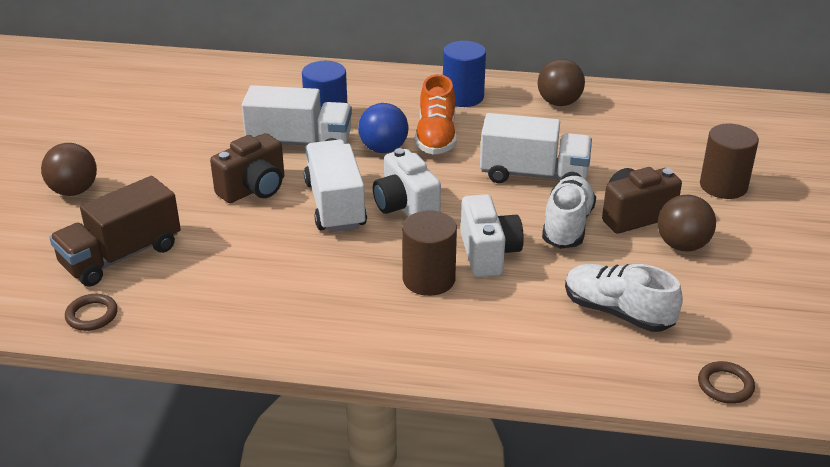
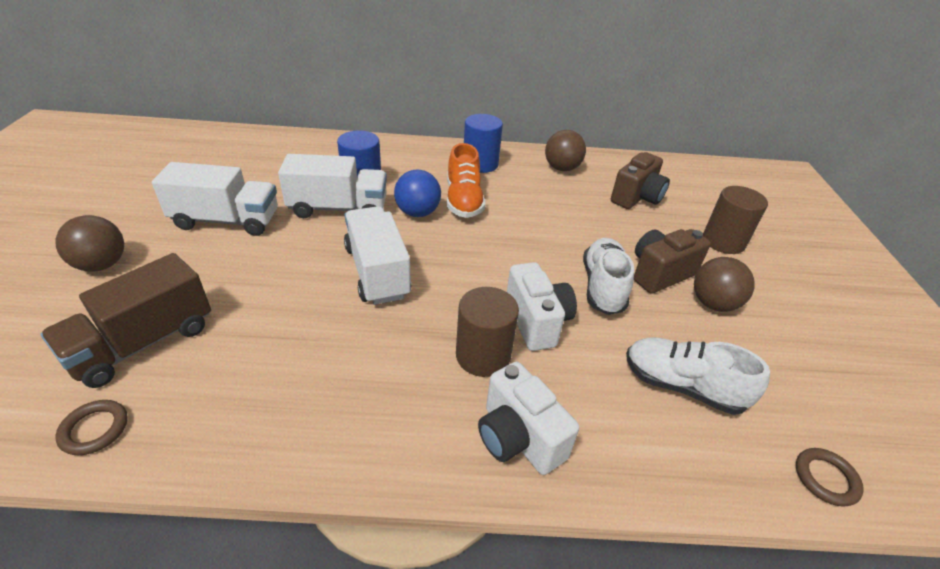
camera: 10 degrees left, 5 degrees up
(254, 189) = (294, 257): brown camera -> brown camera (636, 198)
(405, 207) = (446, 272): white camera -> white camera (518, 438)
(533, 175) = (558, 235): white truck -> white truck (226, 221)

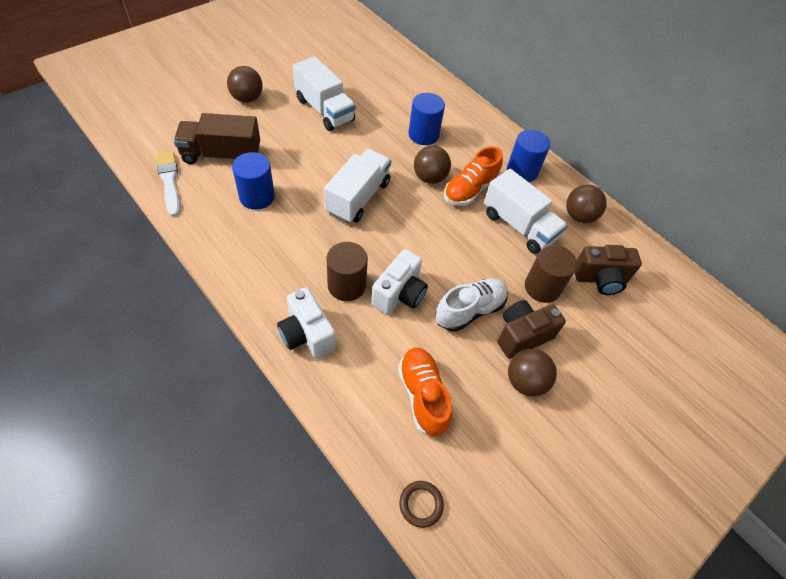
camera: 45 degrees right, 15 degrees up
(94, 429) = (169, 181): brown ring -> white brush
(259, 352) = (257, 196): none -> blue cylinder
(338, 208) = (389, 142): white truck -> white truck (519, 226)
(417, 213) = (429, 178): blue ball -> brown ball
(518, 438) = (306, 335): white camera -> white camera turned 45 degrees counterclockwise
(659, 273) = (522, 335): brown camera -> brown camera turned 45 degrees counterclockwise
(682, 386) = (423, 396): white shoe -> orange shoe
(723, 241) = (612, 359): brown cylinder -> brown cylinder (542, 287)

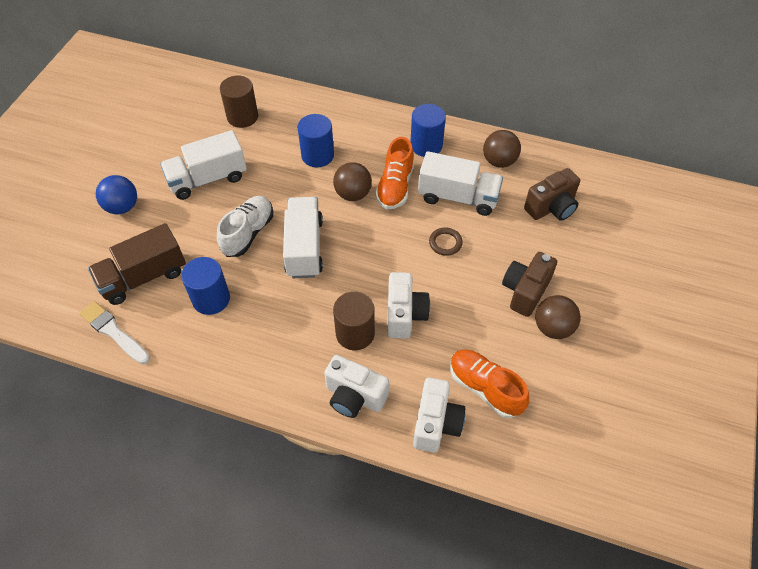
camera: 25 degrees left, 0 degrees up
(247, 98) = (122, 207): brown ball -> blue ball
(324, 110) = (208, 179): white truck -> white truck turned 135 degrees clockwise
(357, 399) = (436, 423): none -> white camera
(421, 504) = (544, 473): brown ring -> brown ring (445, 243)
(470, 310) = (470, 294): white shoe -> white shoe (248, 233)
(542, 287) = (512, 241): brown cylinder -> brown cylinder (242, 117)

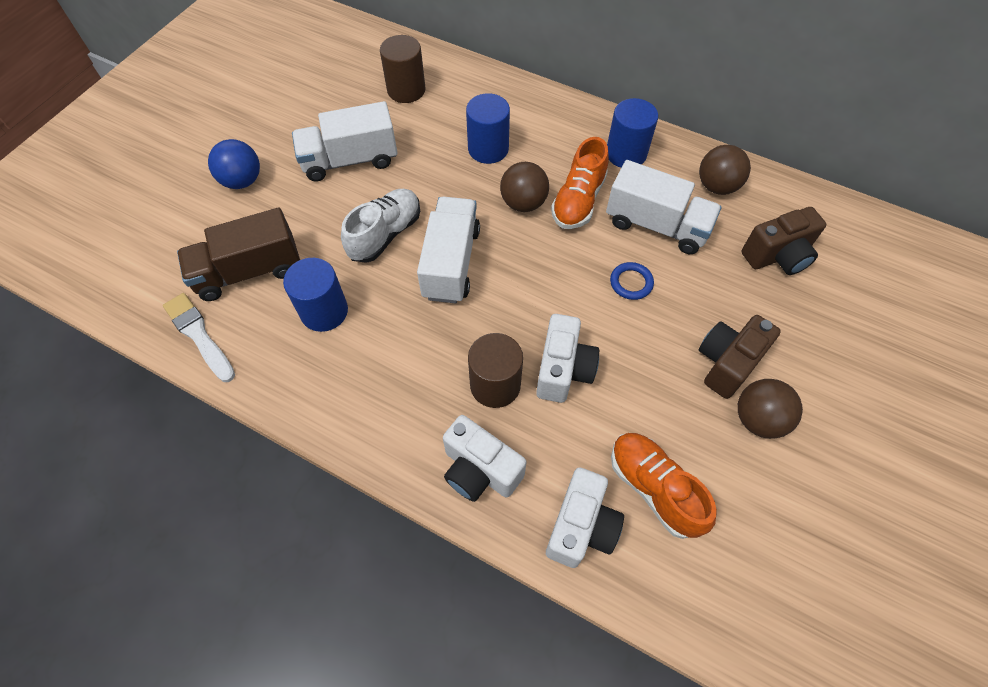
camera: 10 degrees right, 5 degrees up
(445, 243) = (631, 283): brown ring -> blue ring

